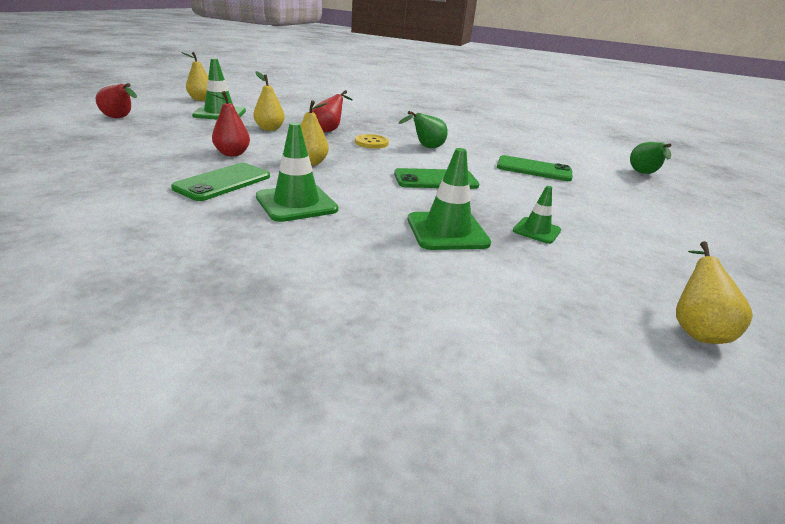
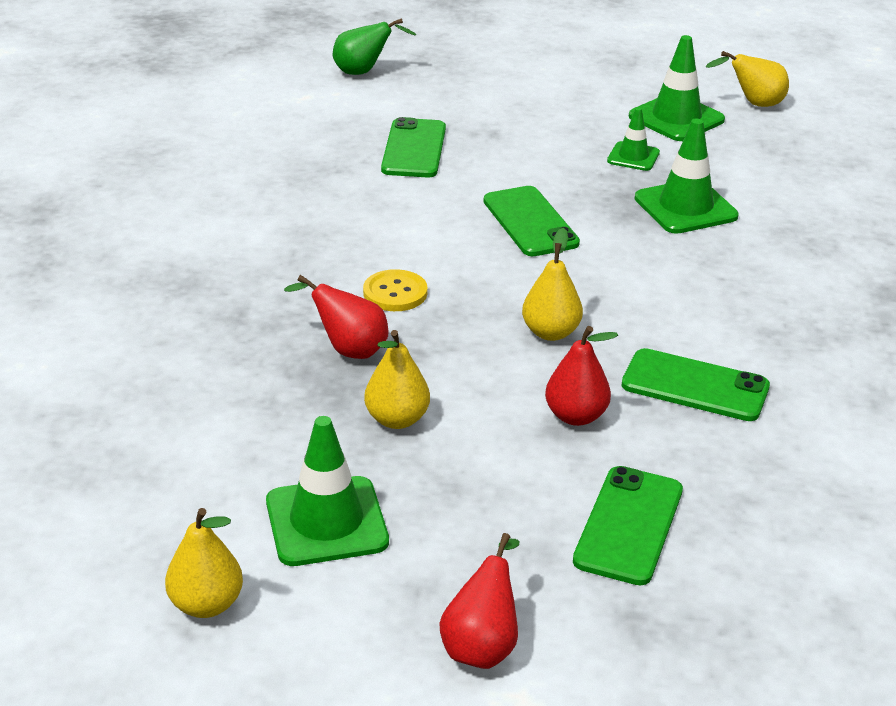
camera: 100 degrees left, 5 degrees up
(140, 147) = (628, 525): none -> green phone
(296, 203) = (706, 312): green traffic cone -> green traffic cone (676, 118)
(426, 147) = (378, 239): green pear -> none

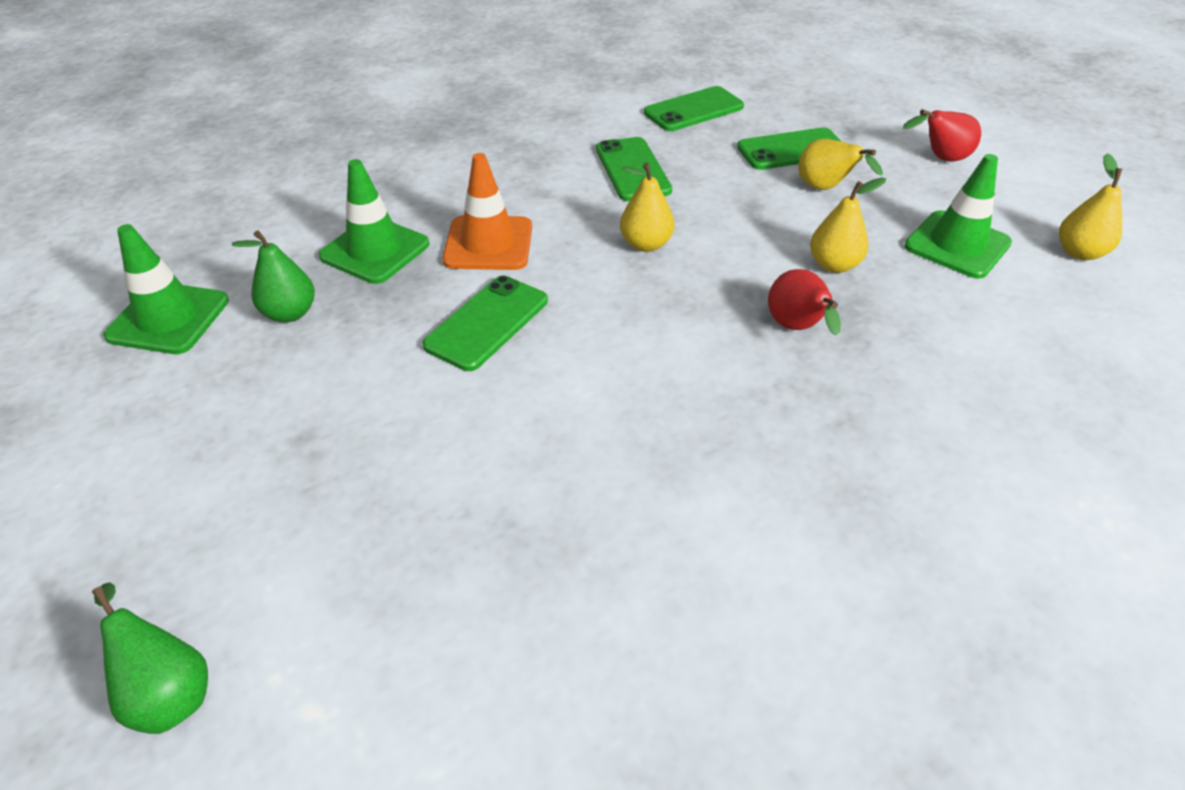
camera: 125 degrees left, 10 degrees up
(395, 293) = (692, 345): yellow button -> none
(414, 149) = (398, 484): green phone -> green phone (694, 110)
(576, 416) = (725, 199): red pear -> none
(633, 157) = (290, 313): green traffic cone -> green pear
(640, 258) = (488, 244): none -> orange traffic cone
(753, 104) = (97, 282): yellow pear -> yellow pear (825, 189)

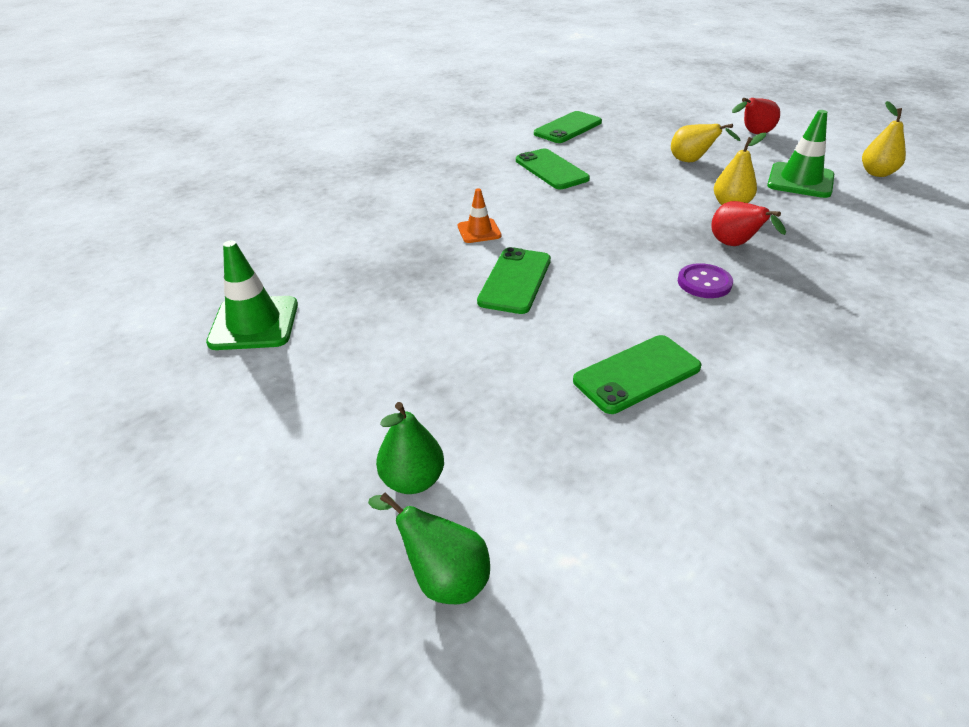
camera: 15 degrees left, 5 degrees down
(290, 313) = (355, 302): green pear -> green pear (412, 480)
(375, 250) = (393, 249): green traffic cone -> none
(488, 244) = (479, 231): orange traffic cone -> orange traffic cone, size x0.59
(645, 244) = (594, 213): yellow pear -> none
(719, 375) = (704, 283): none -> purple button
(792, 150) = (653, 142): green phone -> green phone (637, 374)

